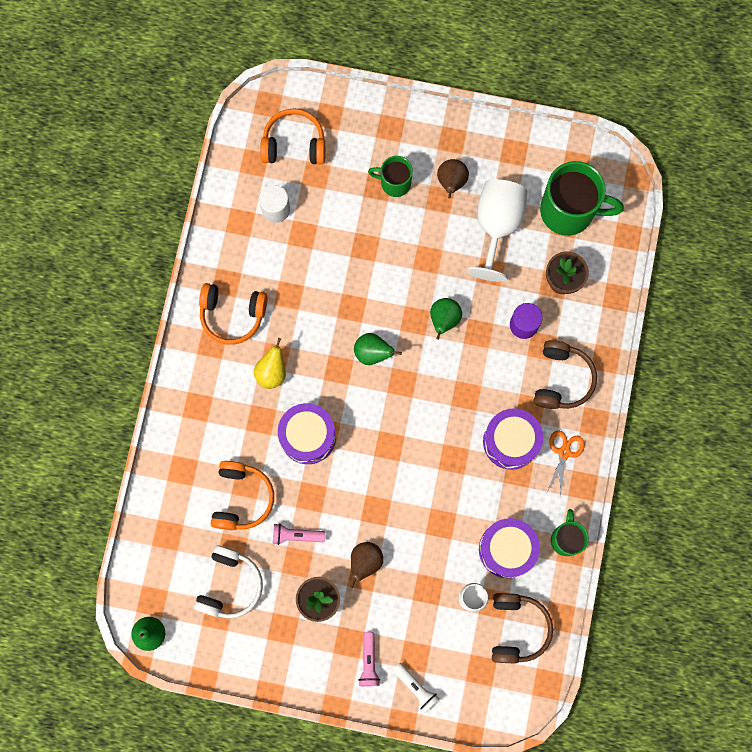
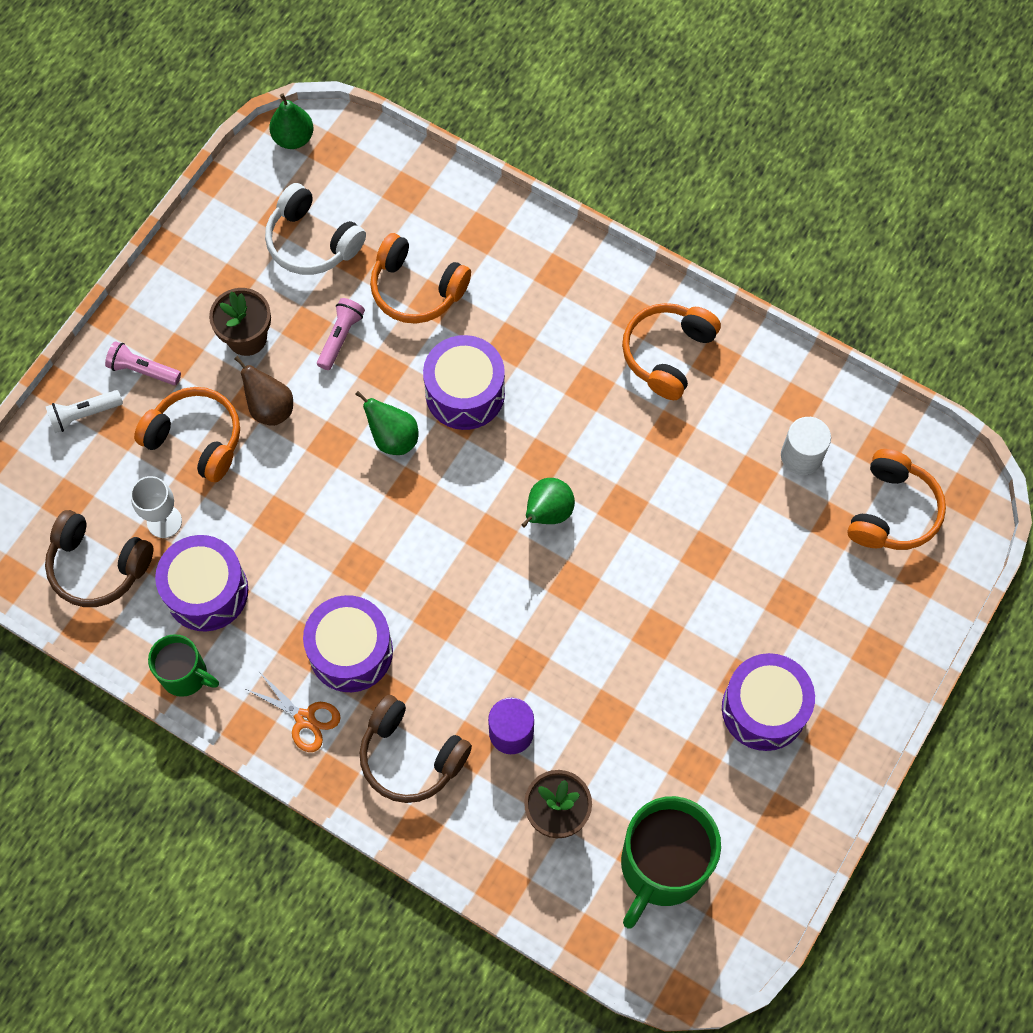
camera: 110 degrees right, 10 degrees down
(272, 372) = (569, 377): yellow pear -> none
(394, 183) = (789, 628): green mug -> none
(405, 602) = (196, 439): none -> orange headphones
(444, 320) = (559, 624): green pear -> green pear (393, 438)
(451, 182) = (764, 709): brown pear -> purple drum
(497, 226) = (674, 750): white goblet -> none

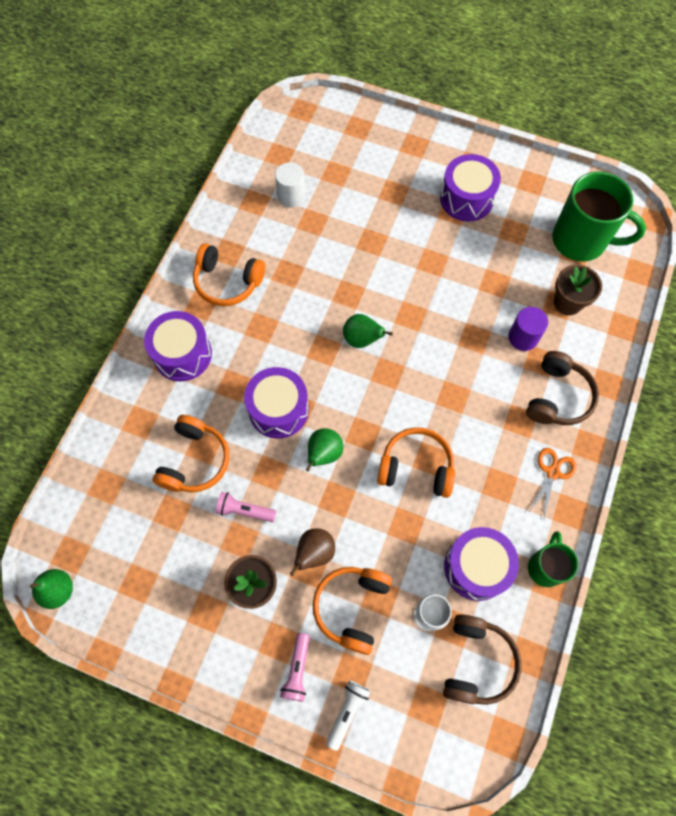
camera: 100 degrees left, 0 degrees up
(84, 414) = (347, 712): white flashlight -> white flashlight turned 120 degrees counterclockwise
(312, 242) = (159, 552): white headphones -> none
(351, 651) = (495, 451): purple drum -> purple drum (182, 354)
(892, 511) = (320, 145): orange headphones -> orange headphones (416, 467)

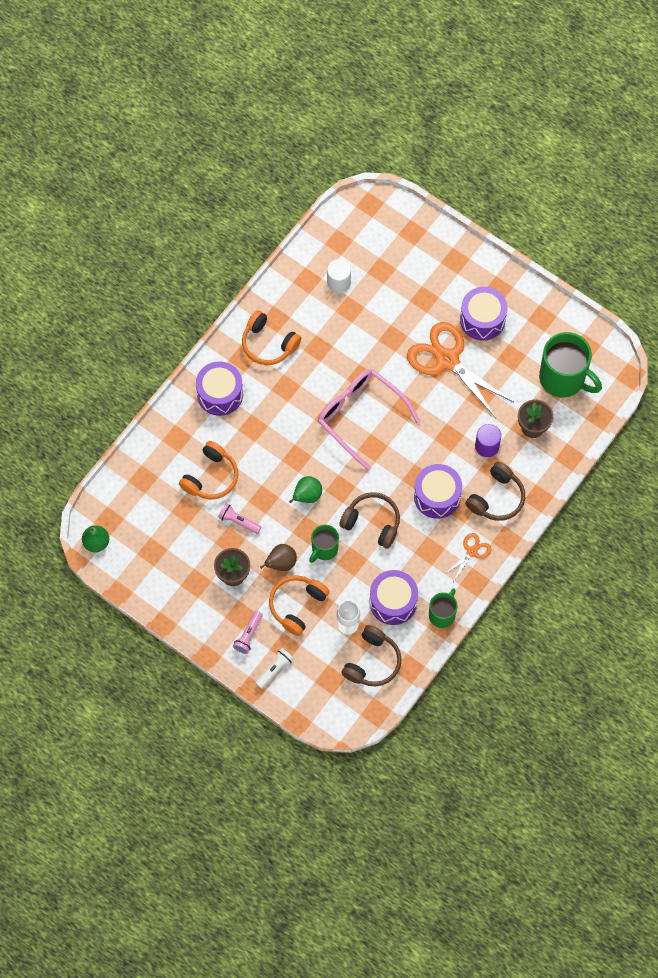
camera: 15 degrees right, 0 degrees up
(278, 409) = (282, 455): purple drum -> purple drum (437, 496)
(362, 339) = (361, 416): green pear -> pink glasses
(365, 518) = (324, 549): none -> green mug
(416, 467) = (372, 523): orange headphones -> brown headphones
(442, 251) = (447, 360): none -> orange scissors

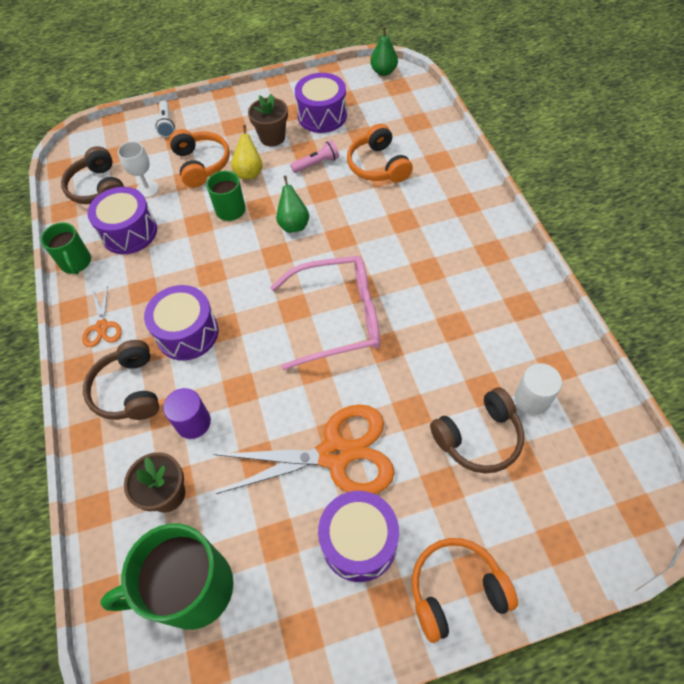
camera: 130 degrees right, 10 degrees down
(220, 394) = (462, 213): purple drum -> purple drum (322, 116)
(248, 635) = (211, 122): pink flashlight -> none
(268, 344) = (493, 283): orange headphones -> orange headphones (456, 590)
(281, 563) = (249, 173): brown pear -> yellow pear
(372, 523) = (217, 260): brown headphones -> brown headphones (478, 437)

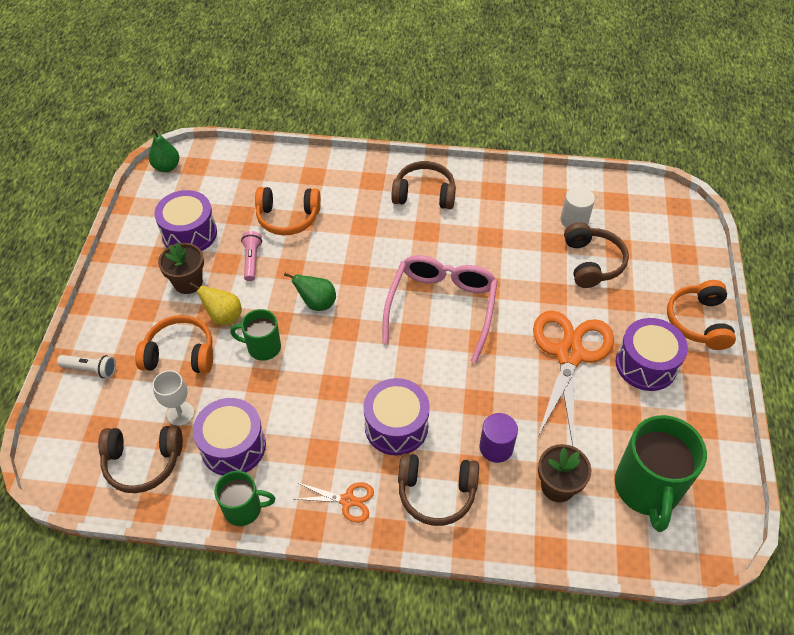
camera: 70 degrees left, 5 degrees down
(475, 250) = (424, 194): none -> brown headphones

